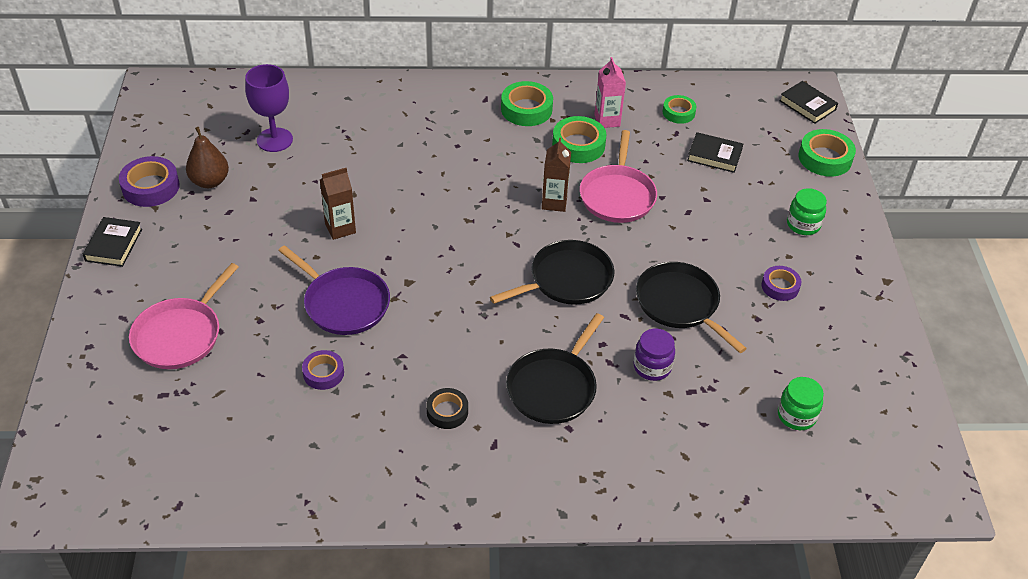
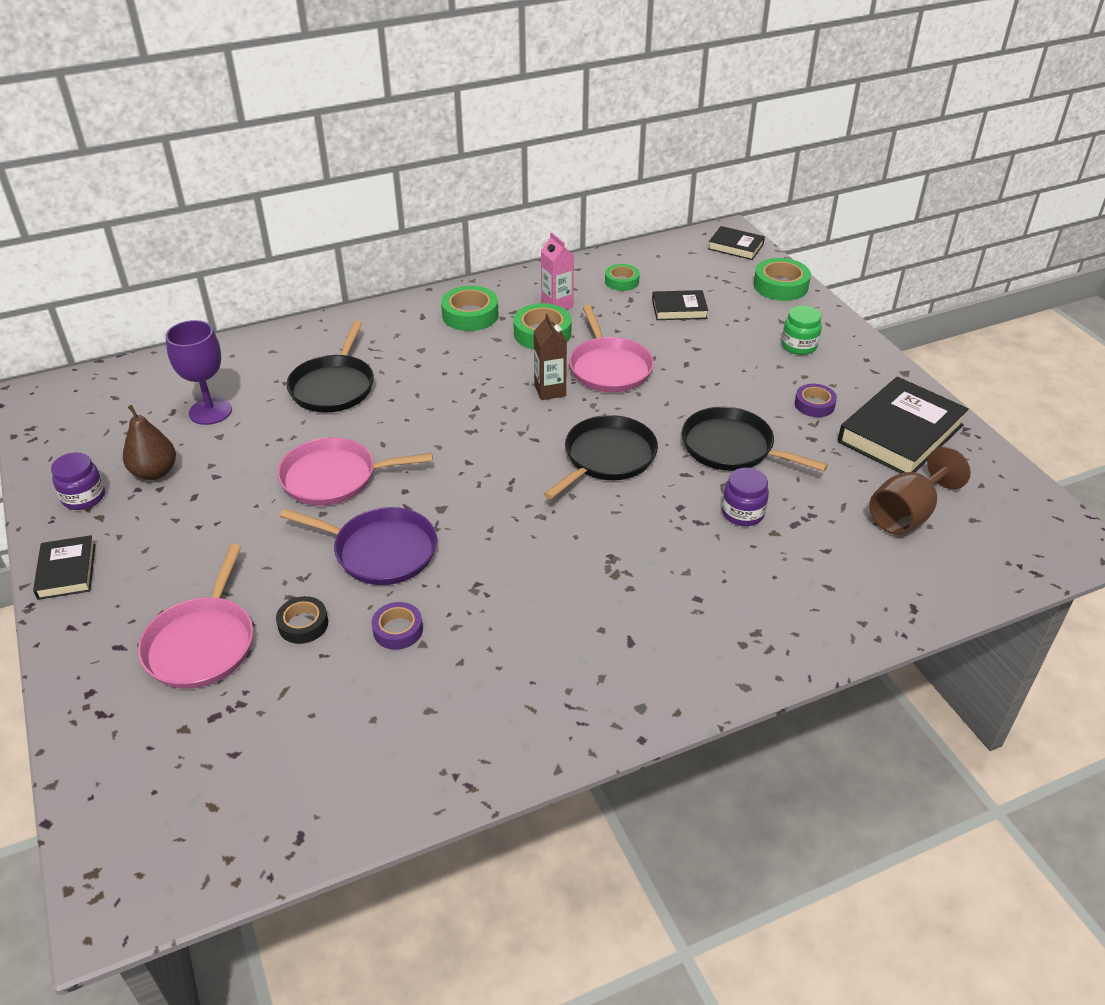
camera: 20 degrees left, 5 degrees down
(151, 187) = (84, 497): purple tape -> purple jar
(340, 228) = (334, 477): brown carton -> pink pan
(447, 412) = (560, 625): black tape -> black tape (303, 624)
(553, 387) = (657, 564): black pan -> black pan (333, 386)
(796, 415) = (907, 514): green jar -> brown goblet
(842, 338) = (900, 433): none -> black book

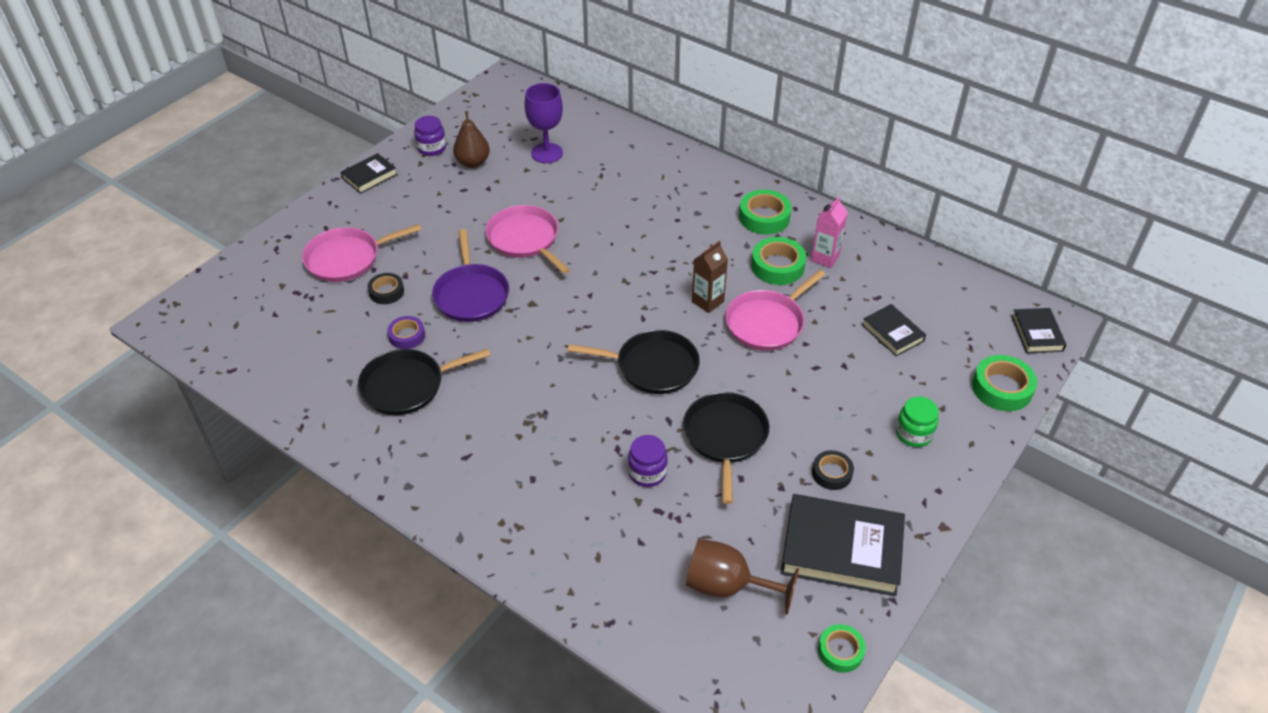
camera: 60 degrees right, 5 degrees up
(333, 386) = (618, 192): black pan -> black pan (407, 385)
(622, 281) = (898, 281): green tape -> green tape (840, 651)
(814, 405) = (832, 473): purple tape -> black tape

